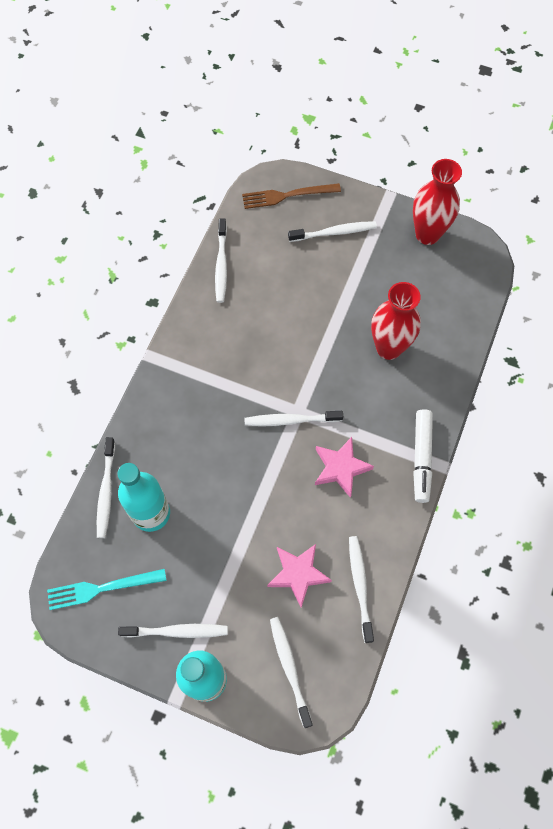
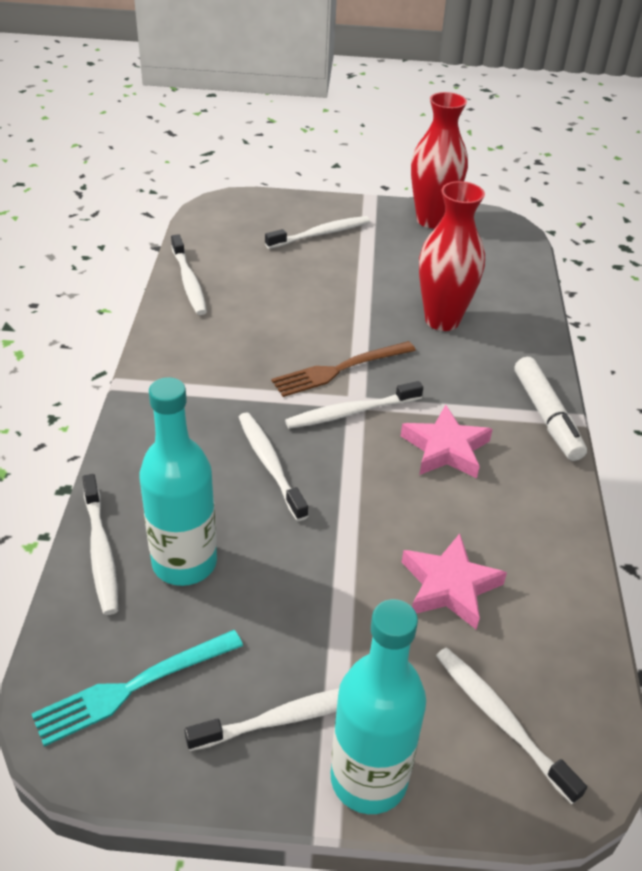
camera: 20 degrees left, 25 degrees down
(287, 195) = (247, 213): brown fork -> brown fork (339, 369)
(360, 586) = (548, 579): white toothbrush -> white toothbrush (270, 464)

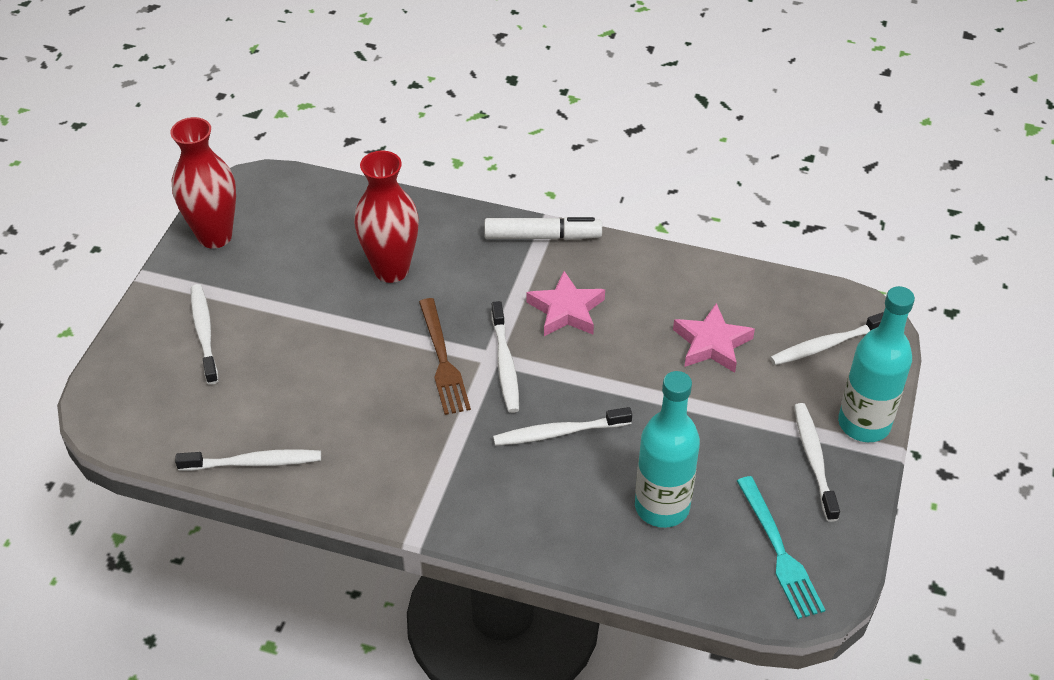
camera: 75 degrees left, 5 degrees up
(101, 551) = (639, 566): white toothbrush -> none

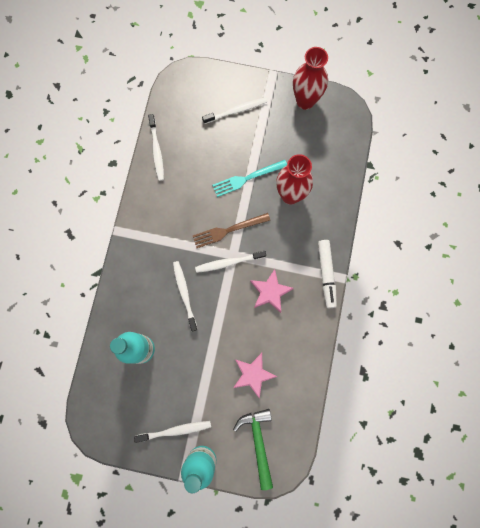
camera: 85 degrees right, 30 degrees up
(779, 552) = (116, 410): turquoise fork -> turquoise fork (247, 178)
(827, 345) = (258, 442): white toothbrush -> green hammer

